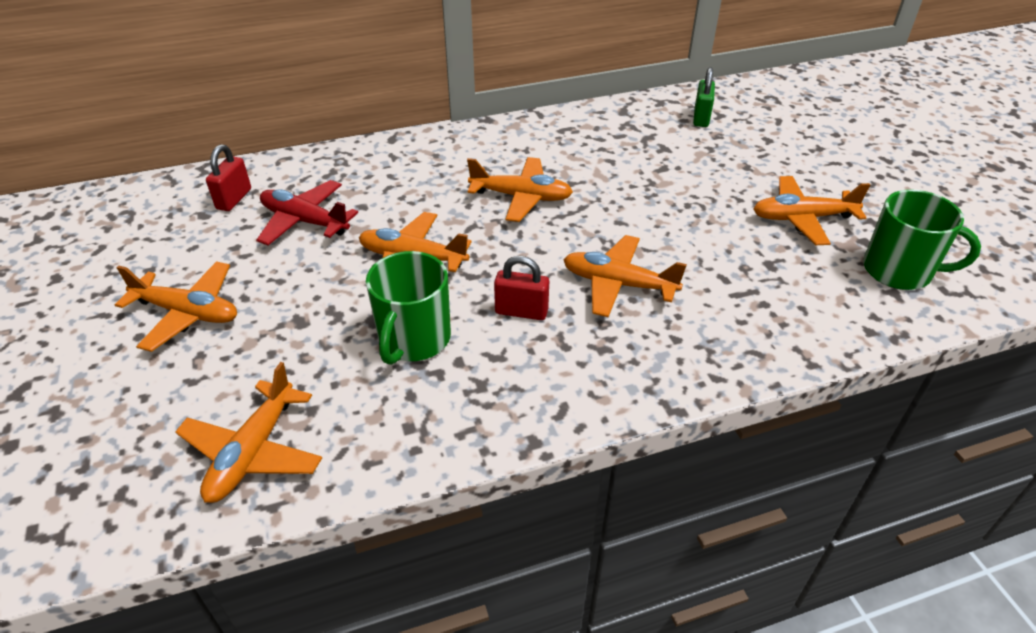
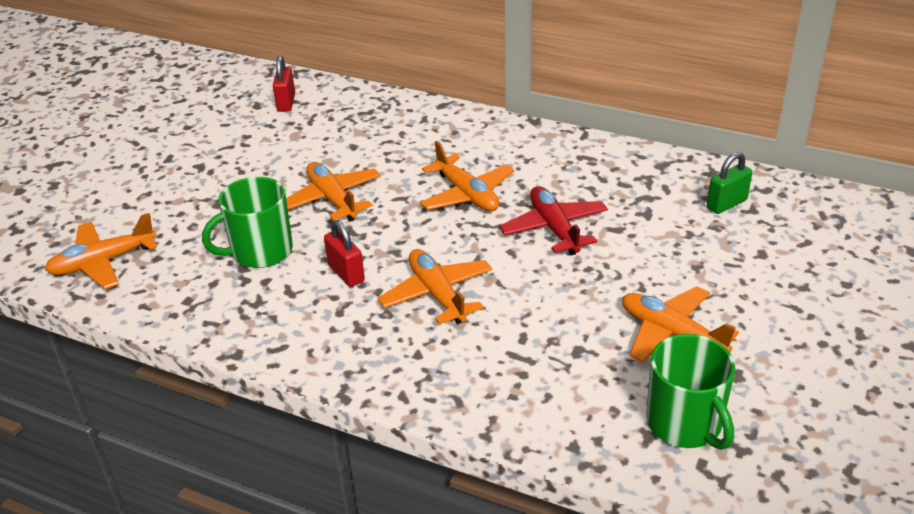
camera: 45 degrees right, 5 degrees down
(187, 313) = (172, 164): orange plane -> none
(234, 199) = (286, 103): red padlock -> red padlock turned 60 degrees counterclockwise
(305, 221) = (305, 139): red plane -> red plane (554, 228)

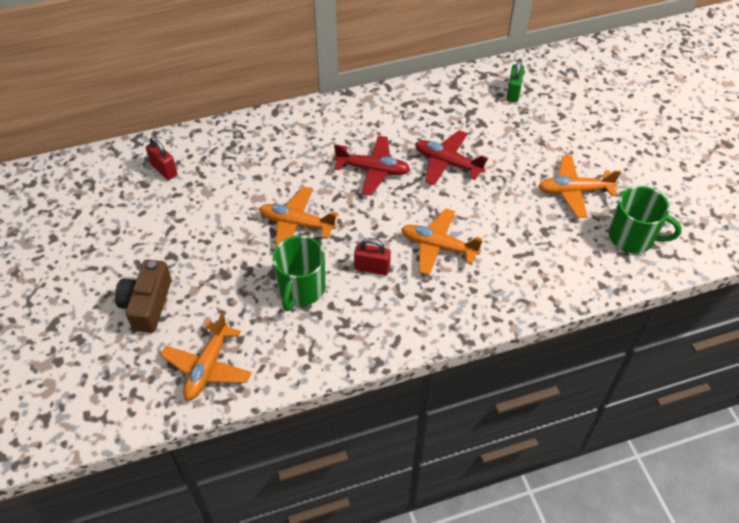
camera: 45 degrees left, 15 degrees up
(131, 190) = (147, 304): none -> brown camera
(467, 194) = (373, 170): orange plane -> red plane

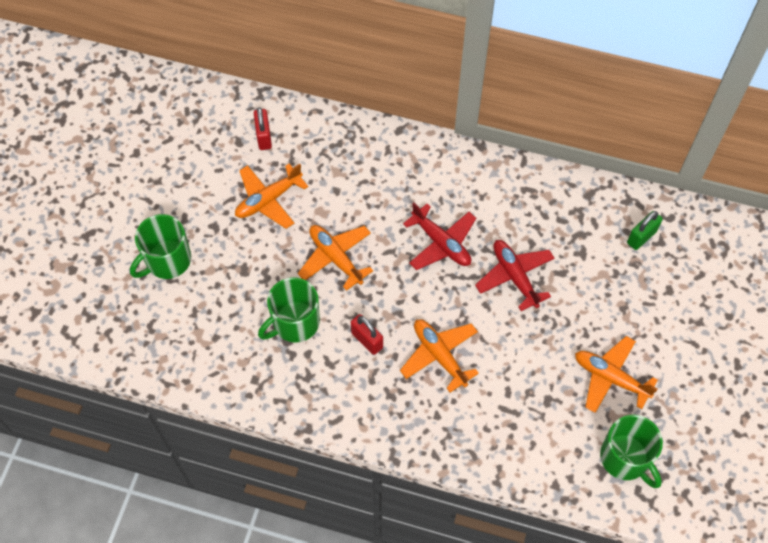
camera: 35 degrees right, 10 degrees up
(147, 304) = (167, 260): brown camera -> green mug
(208, 367) = (175, 346): orange plane -> orange plane (268, 200)

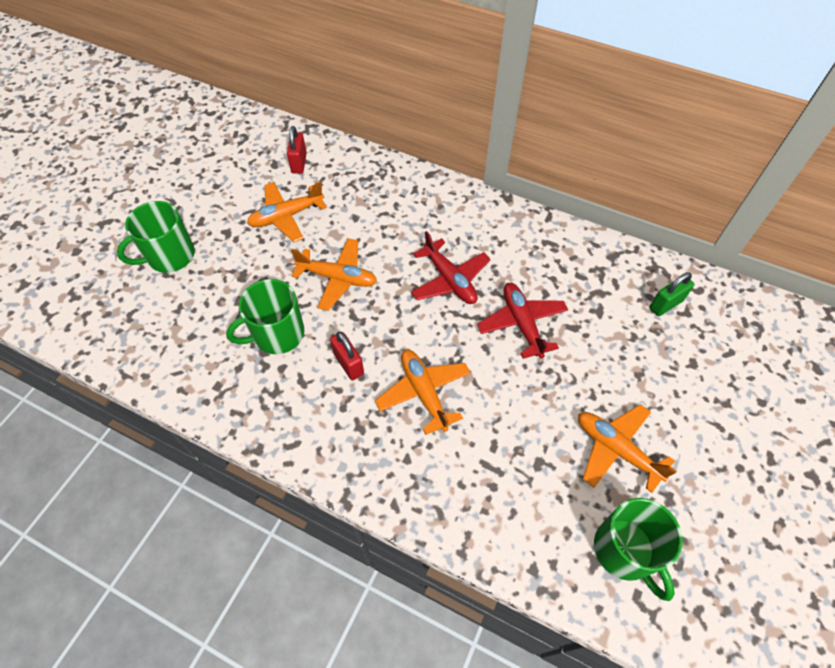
camera: 10 degrees right, 5 degrees down
(335, 258) = (337, 278): orange plane -> orange plane turned 135 degrees clockwise

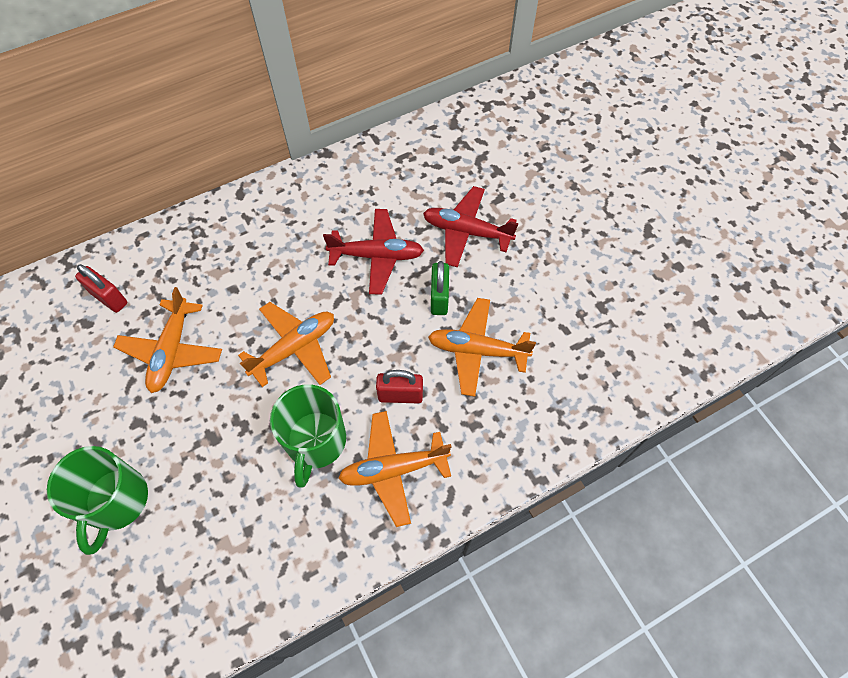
camera: 55 degrees left, 5 degrees up
(616, 449) = (625, 246): orange plane -> orange plane (394, 469)
(625, 551) = (707, 298): green mug -> none
(665, 304) = (527, 124): green padlock -> green padlock (439, 298)

